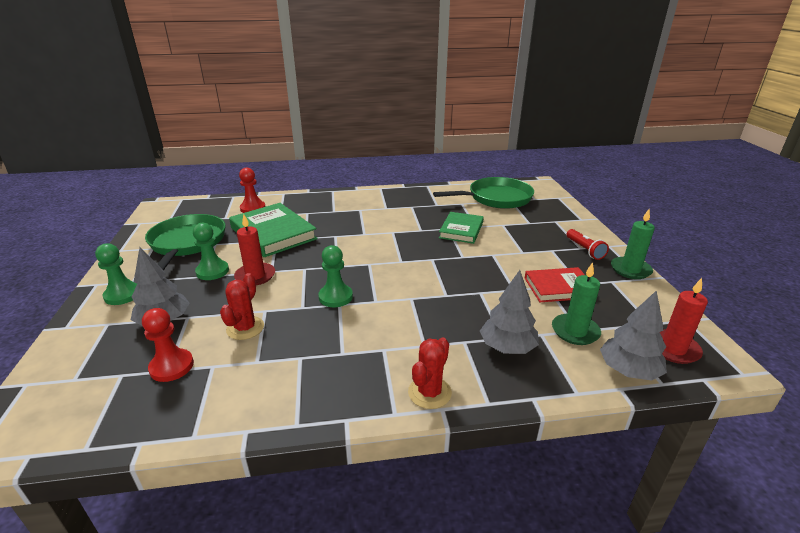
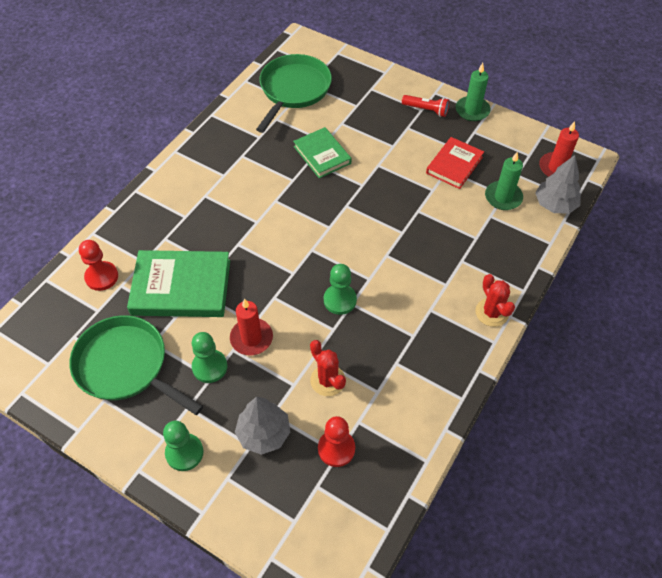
camera: 50 degrees left, 25 degrees up
(507, 347) = (487, 243): grey tree -> none

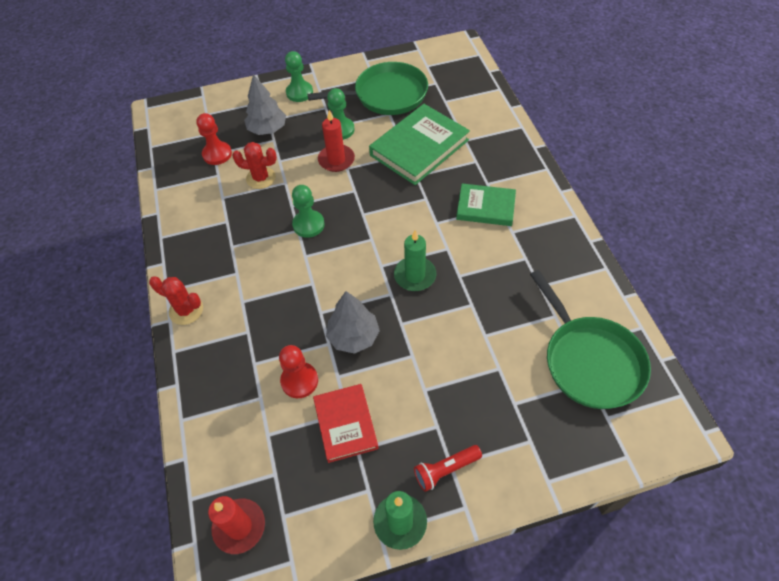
camera: 135 degrees right, 0 degrees up
(102, 277) = (473, 114): red pawn -> red pawn (299, 381)
(322, 155) = (469, 319): green book -> green book (485, 207)
(503, 197) = (265, 430): green candle -> green candle (415, 275)
(554, 204) = (207, 471): grey tree -> grey tree (353, 336)

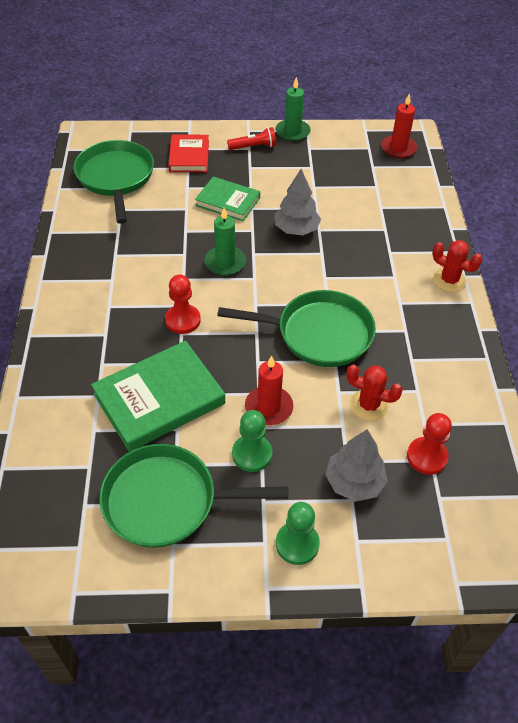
camera: 170 degrees left, 5 degrees down
(299, 381) = (348, 211): red pawn -> red pawn (183, 320)
(308, 225) = (319, 334): green pawn -> green pan
(345, 424) = (316, 180): red book -> red book (189, 156)
(485, 207) = (123, 309): green book -> green book (228, 202)

